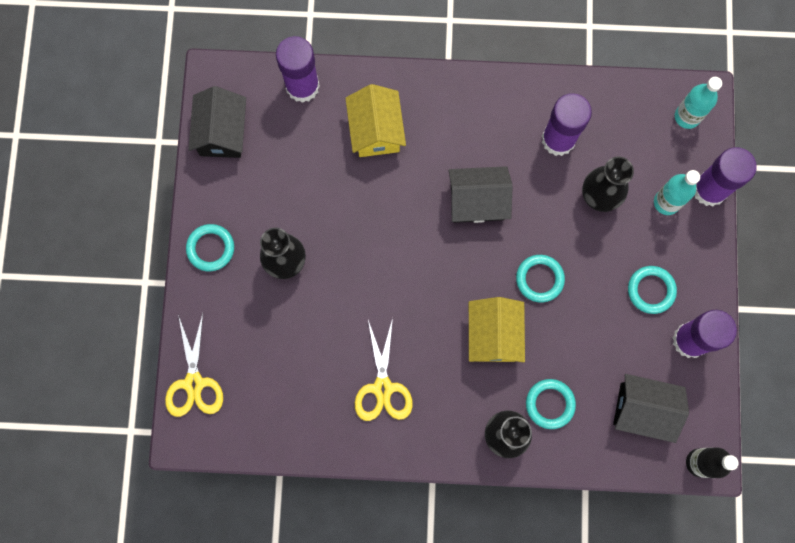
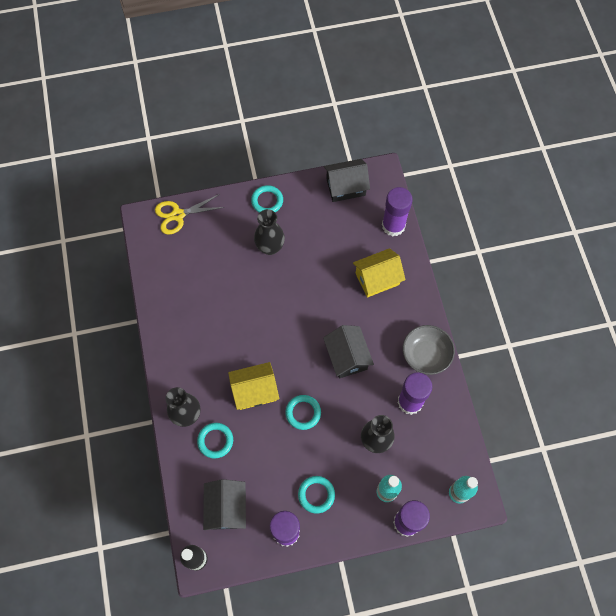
camera: 75 degrees right, 10 degrees down
(382, 388) = (201, 328): yellow scissors -> none
(500, 100) = (426, 355): none -> grey bowl

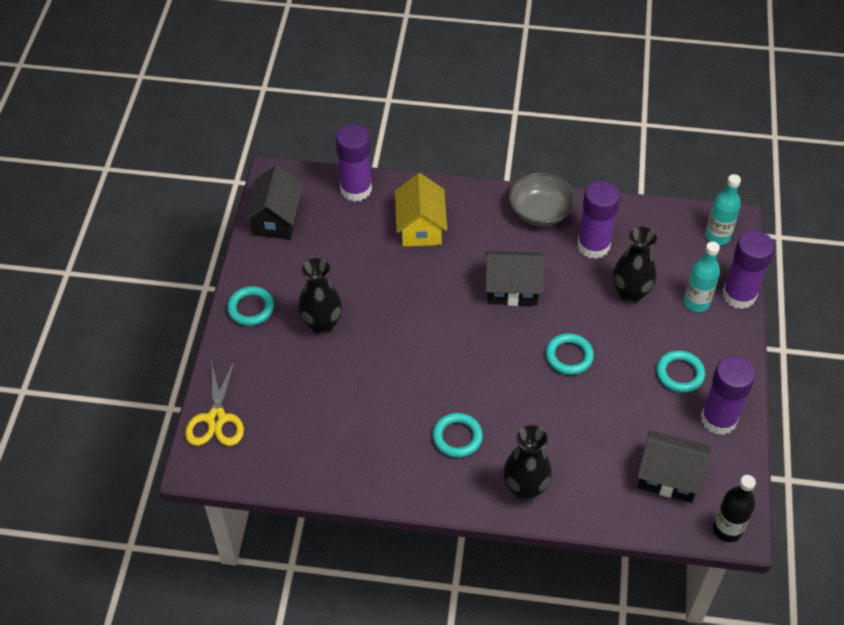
camera: 70 degrees left, 15 degrees down
(215, 441) = (573, 464): turquoise ring -> turquoise ring (457, 437)
(255, 391) = (520, 400): yellow house -> none

